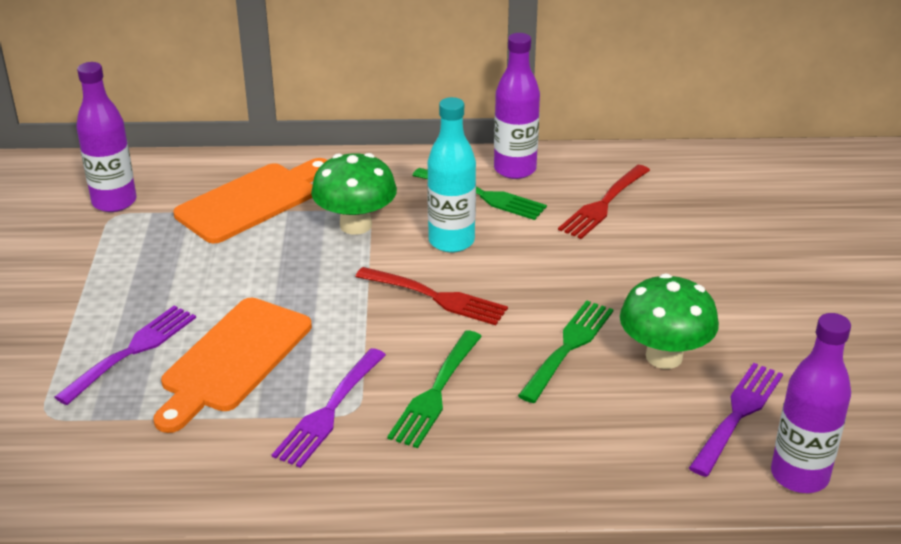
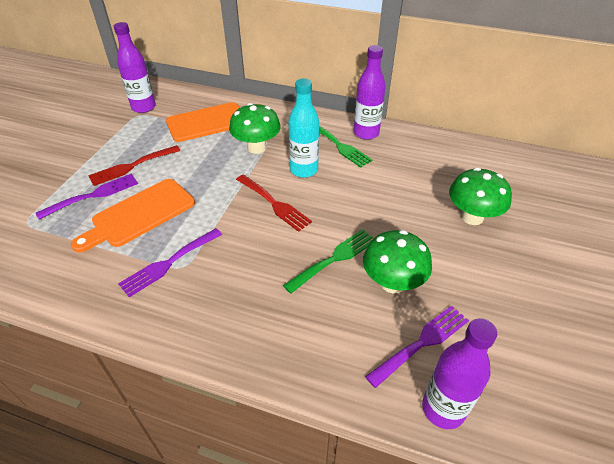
camera: 20 degrees right, 10 degrees up
(436, 392) = (236, 268): green fork -> none
(604, 204) = (408, 166): red fork -> red fork (132, 166)
(726, 251) = (472, 217): none -> green mushroom

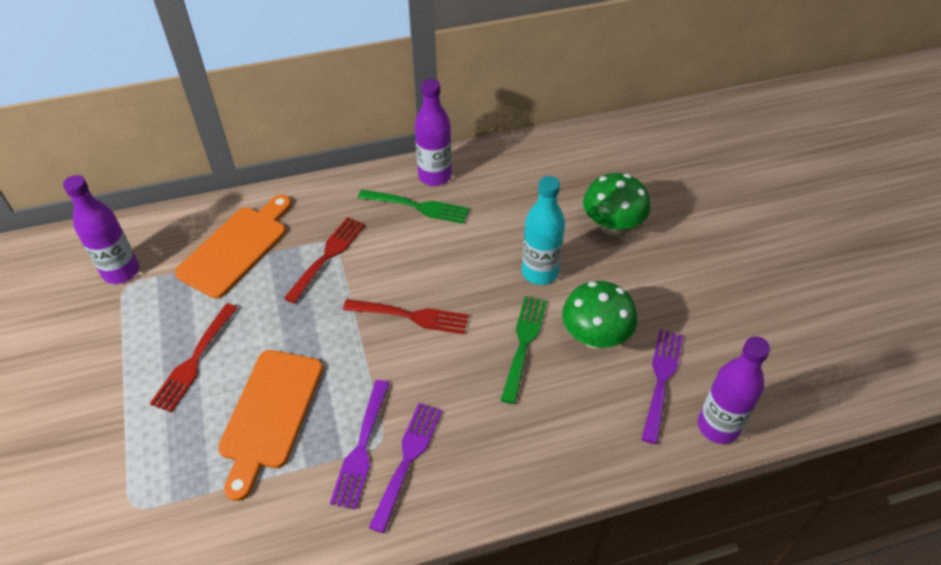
camera: 35 degrees left, 5 degrees up
(93, 195) = (184, 425): purple fork -> purple fork (407, 460)
(256, 147) = (327, 256): green mushroom -> red fork
(304, 170) = (407, 258): turquoise bottle -> turquoise bottle (539, 272)

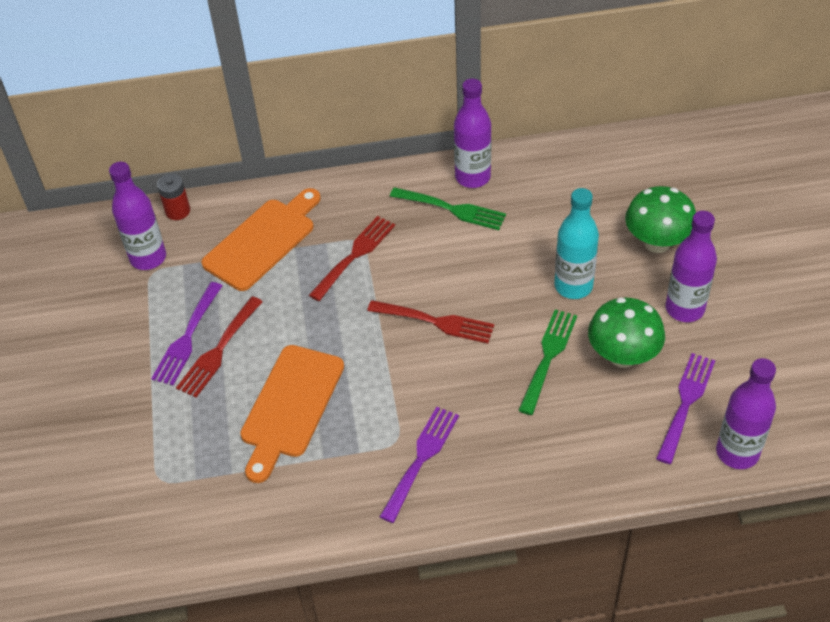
camera: 10 degrees right, 0 degrees up
(151, 224) = (177, 211): none -> red battery
(361, 447) = (377, 444): purple fork -> purple fork (187, 337)
(646, 287) = (684, 309): none -> purple bottle

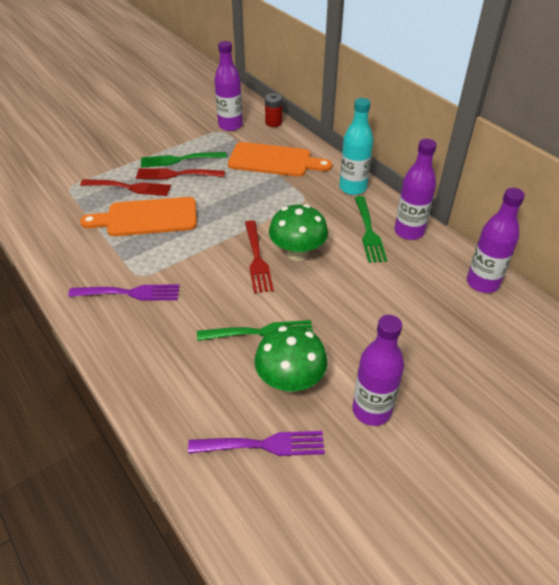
camera: 60 degrees right, 5 degrees down
(187, 337) = (179, 160): purple fork -> green fork
(354, 255) = (290, 201): red fork -> red fork (129, 187)
(573, 286) = (344, 324): turquoise bottle -> turquoise bottle (352, 188)
(657, 242) = (433, 365): green mushroom -> green mushroom (297, 253)
(737, 452) = (226, 506): purple bottle -> purple bottle (482, 283)

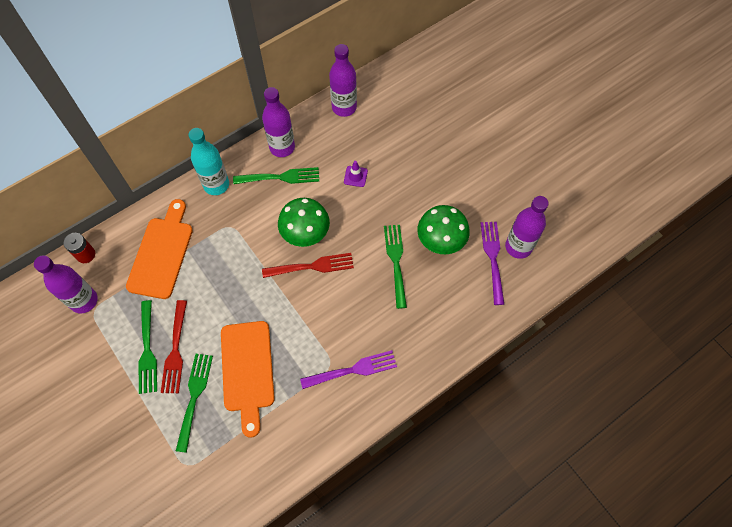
camera: 90 degrees left, 20 degrees up
(129, 187) = (194, 397): red fork -> green fork
(129, 293) = (352, 370): purple fork -> purple fork turned 75 degrees clockwise
(371, 410) = (461, 192): purple bottle -> purple bottle (518, 247)
(380, 294) = (355, 176): none -> purple traffic cone

